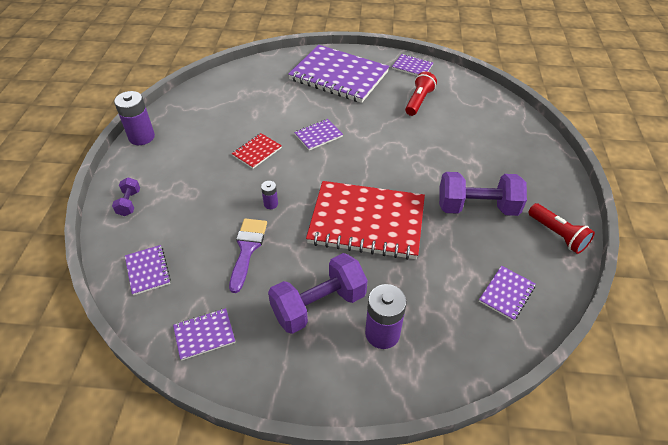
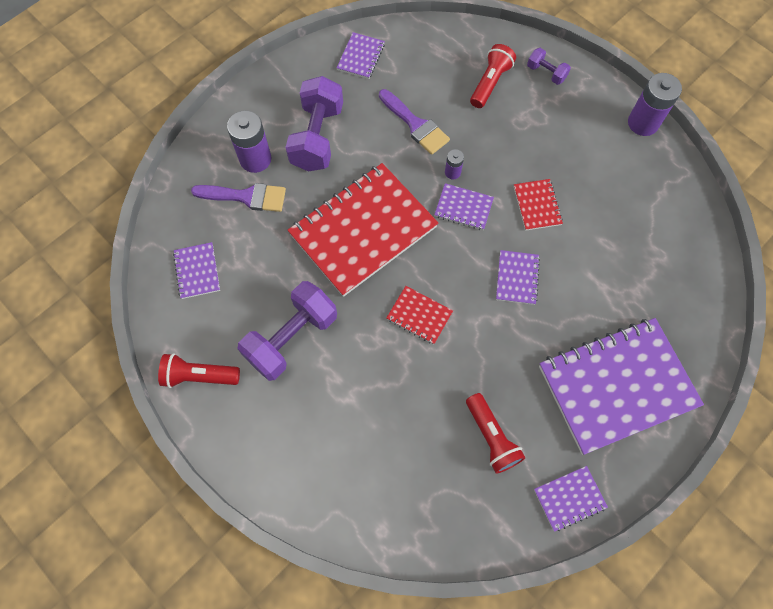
camera: 130 degrees right, 20 degrees up
(148, 271) = (453, 52): purple notebook -> purple notebook (463, 208)
(165, 229) = (490, 83): none -> red flashlight
(390, 161) = (419, 316): none -> red notebook
(419, 312) = (246, 197): none -> purple brush

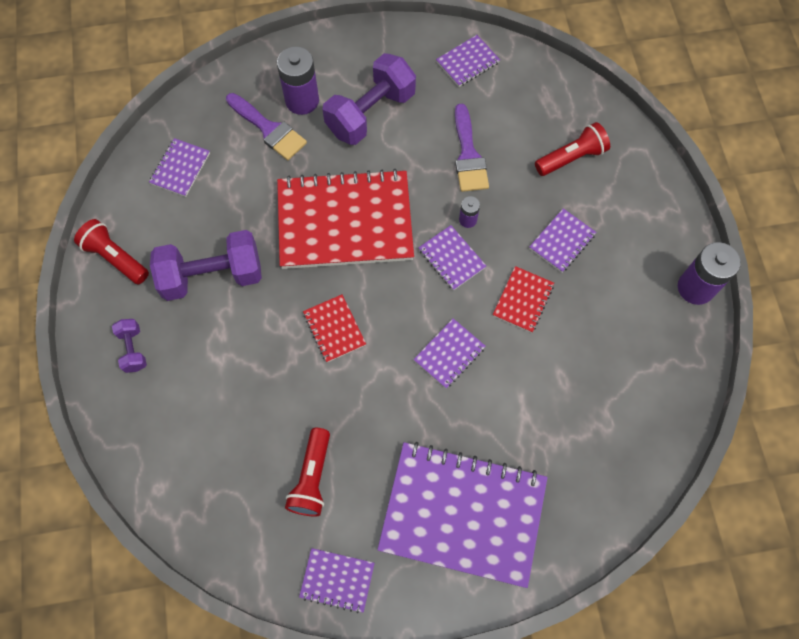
camera: 35 degrees right, 0 degrees up
(530, 146) = (562, 241): none -> purple notebook
(546, 73) = (635, 180): purple dumbbell -> purple dumbbell (133, 349)

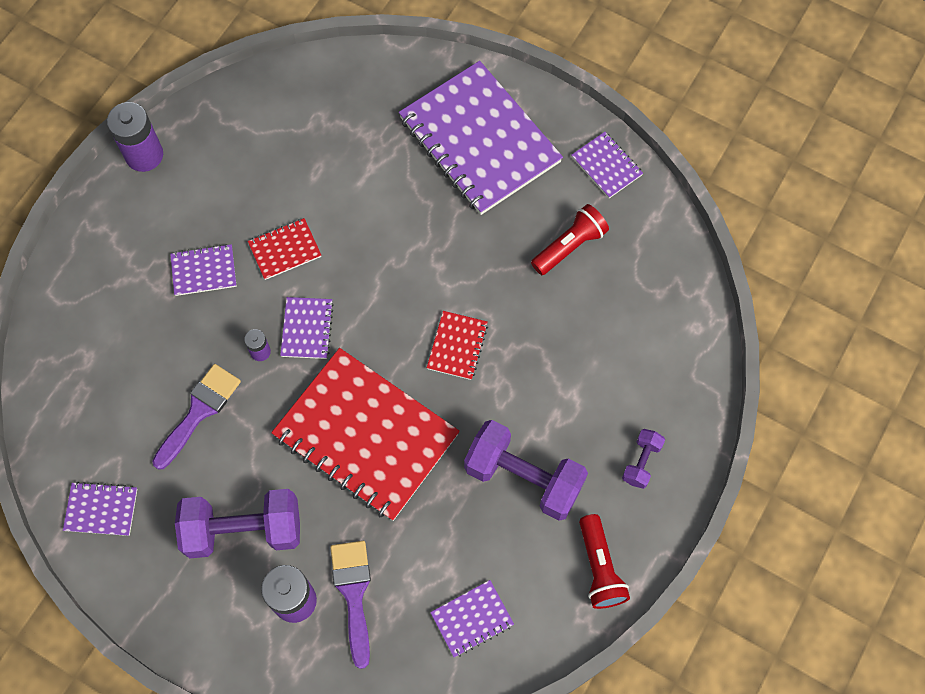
camera: 140 degrees left, 0 degrees up
(449, 354) = (383, 254): purple notebook -> none
(571, 158) = (116, 335): red flashlight -> none

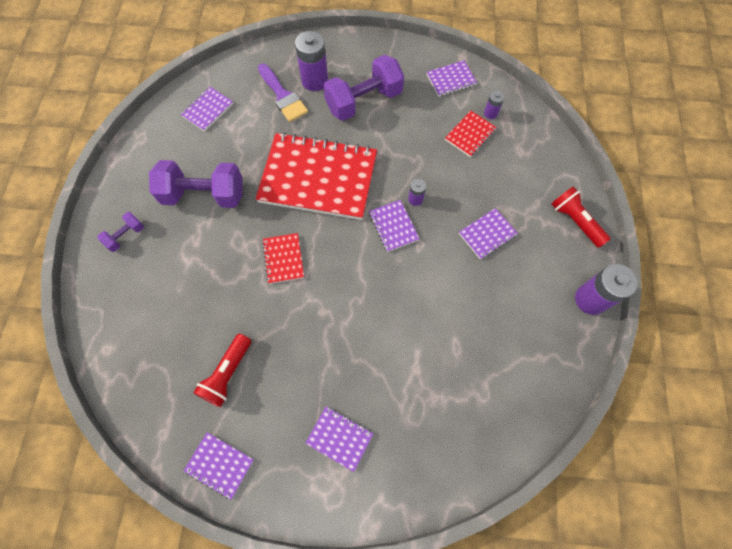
camera: 155 degrees right, 0 degrees up
(86, 429) = (490, 113): none -> purple battery
(199, 411) = (431, 150): purple brush -> none
(285, 250) = (441, 274): red notebook -> red notebook (470, 135)
(479, 140) = (339, 438): purple notebook -> purple notebook, size x0.43
(599, 567) = (137, 164): red flashlight -> red flashlight (575, 221)
(641, 462) = (126, 236): purple dumbbell -> purple dumbbell turned 45 degrees clockwise

